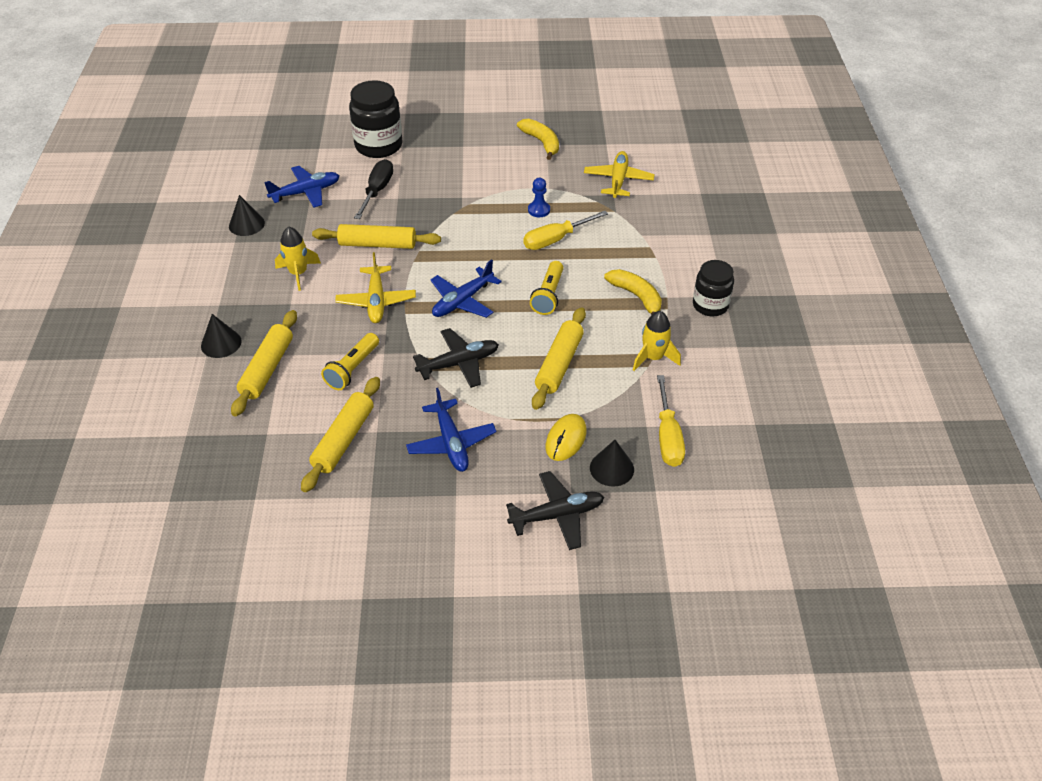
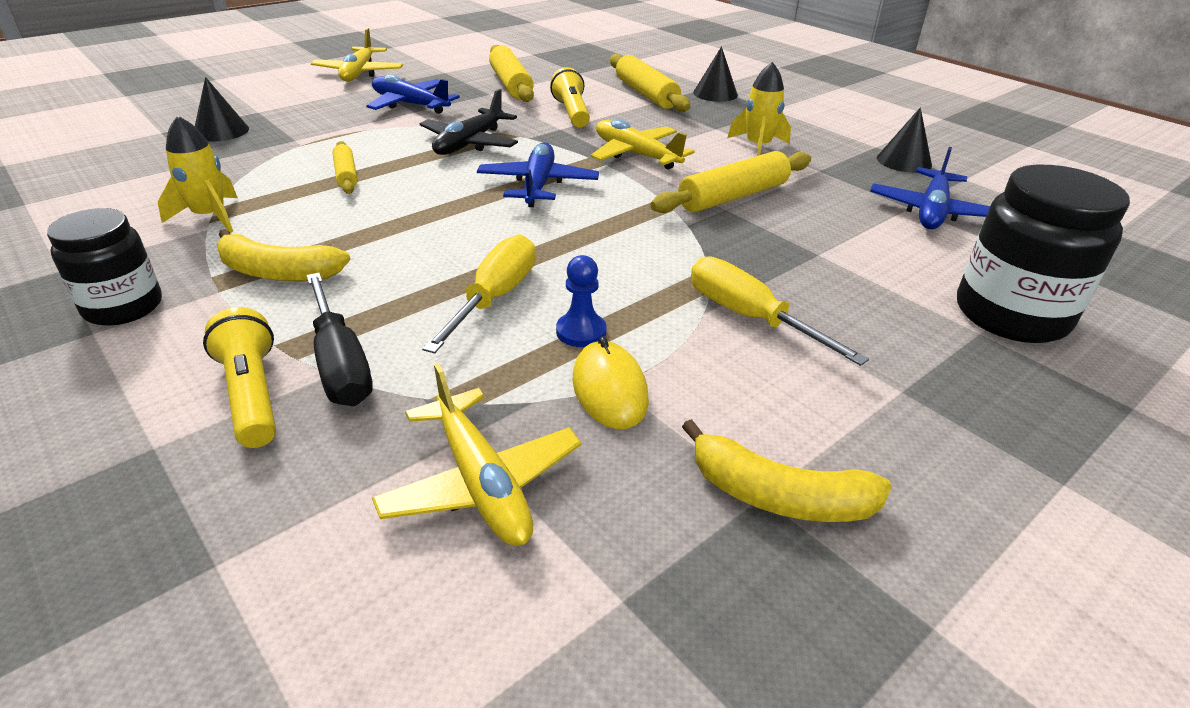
camera: 140 degrees right, 10 degrees down
(377, 191) = (861, 250): black screwdriver -> black screwdriver (340, 364)
(445, 535) = (359, 73): none -> yellow plane
(548, 295) = (428, 227): yellow flashlight -> yellow flashlight (252, 394)
(557, 515) = (263, 99): black plane -> none
(559, 364) = (346, 175): yellow rolling pin -> yellow rolling pin, size x0.58
(566, 439) = (289, 133): yellow mouse -> yellow mouse (609, 389)
(668, 437) = (158, 164): yellow screwdriver -> yellow screwdriver (749, 317)

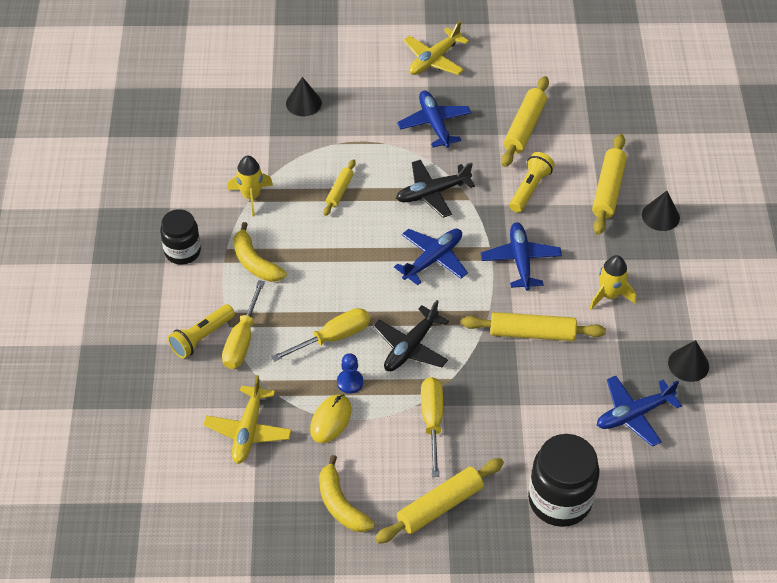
camera: 40 degrees right, 15 degrees up
(252, 394) = (201, 337): yellow flashlight -> yellow flashlight turned 150 degrees counterclockwise
(340, 364) = (242, 340): black screwdriver -> yellow screwdriver
(615, 262) = (410, 347): none -> black plane
(636, 155) = (520, 260): yellow plane -> blue plane
(908, 404) = (439, 506): none -> yellow rolling pin

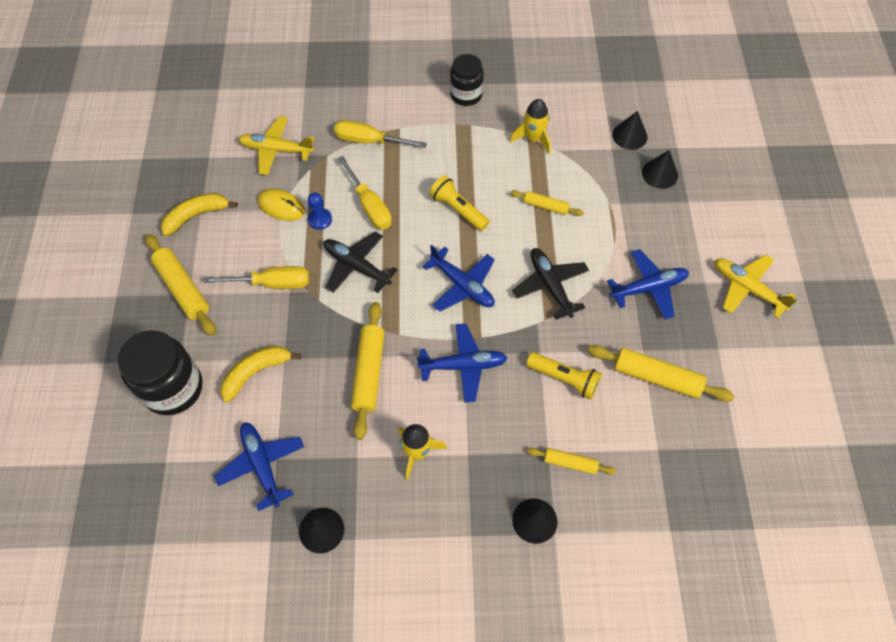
camera: 90 degrees right, 10 degrees up
(201, 337) = (373, 114): yellow flashlight -> yellow flashlight (458, 209)
(253, 120) = (629, 135): none -> black cone
(255, 262) = (455, 145): yellow banana -> yellow banana (256, 372)
(608, 190) = (570, 463): yellow rolling pin -> yellow rolling pin, size x0.58

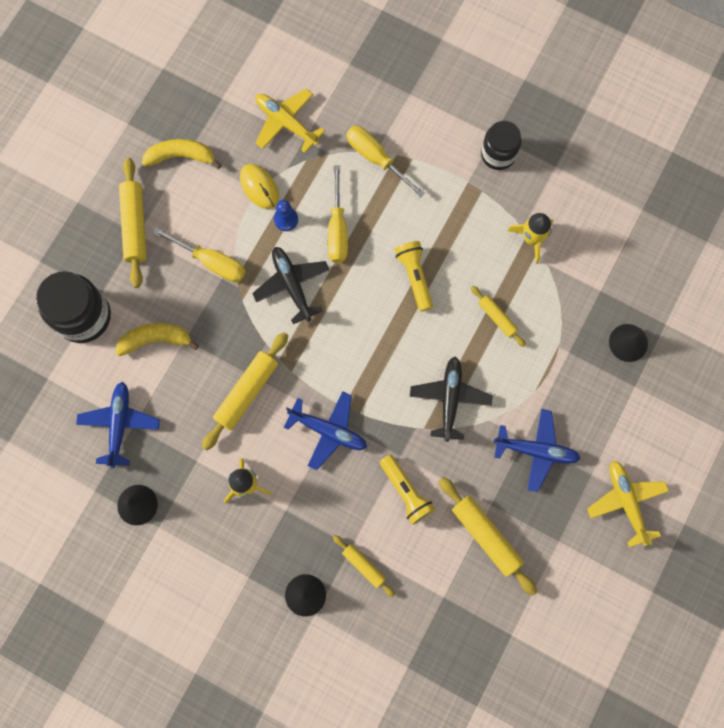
camera: 30 degrees right, 15 degrees up
(462, 285) = (373, 355): blue plane -> none
(629, 135) = (628, 286): black cone -> none

